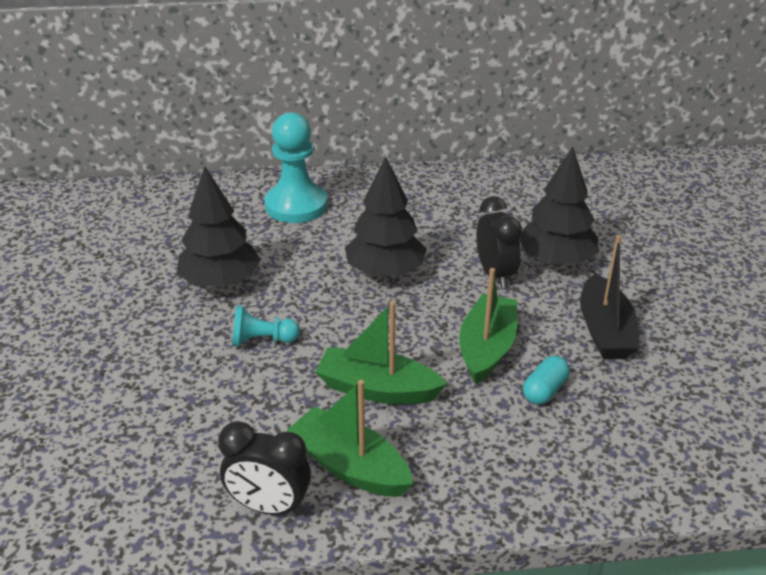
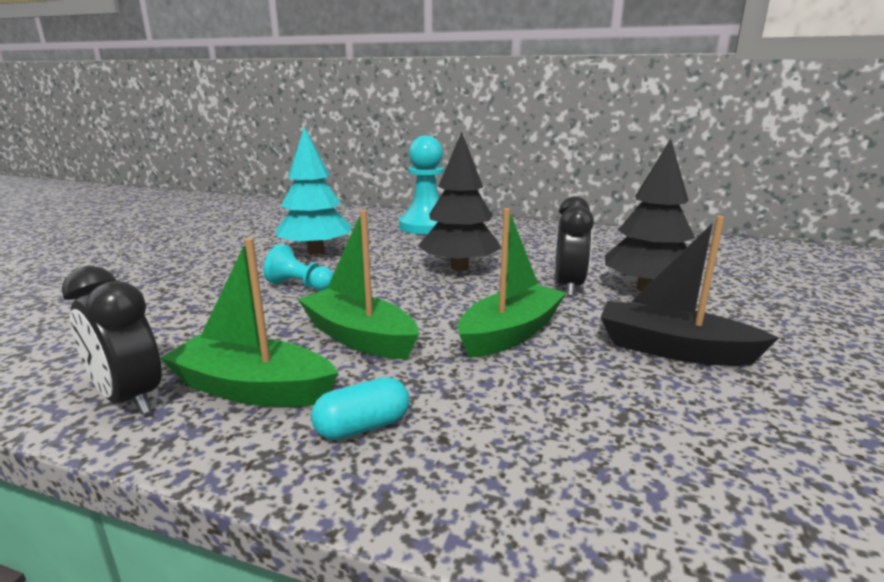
camera: 25 degrees right, 15 degrees down
(221, 282) = (316, 251): black tree -> turquoise tree
(350, 466) = (253, 389): green boat -> green boat turned 45 degrees counterclockwise
(544, 390) = (550, 383): turquoise capsule -> turquoise capsule (363, 427)
(604, 331) = (673, 349): black boat -> black boat turned 90 degrees clockwise

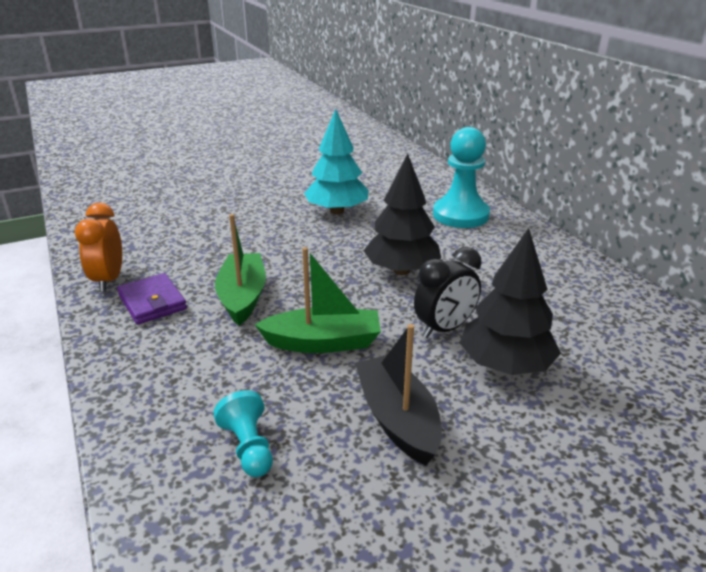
camera: 45 degrees right, 10 degrees up
(129, 399) = (109, 280): black clock -> orange clock
(253, 389) = (152, 302): green boat -> purple wallet
(300, 286) = (278, 240): turquoise pawn -> turquoise pawn (249, 447)
(363, 427) = (156, 351): turquoise capsule -> none

